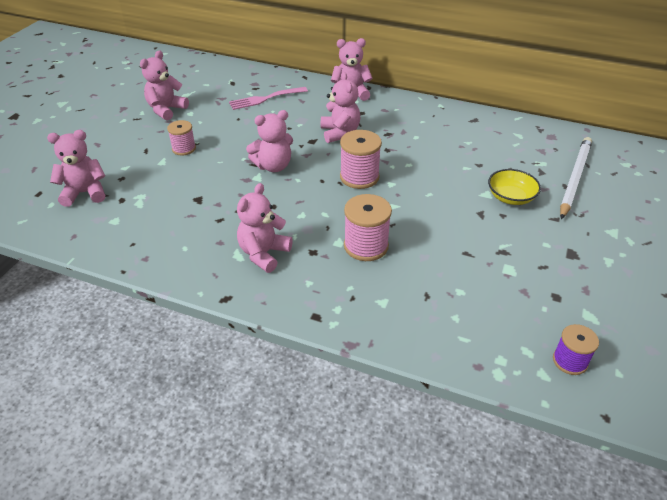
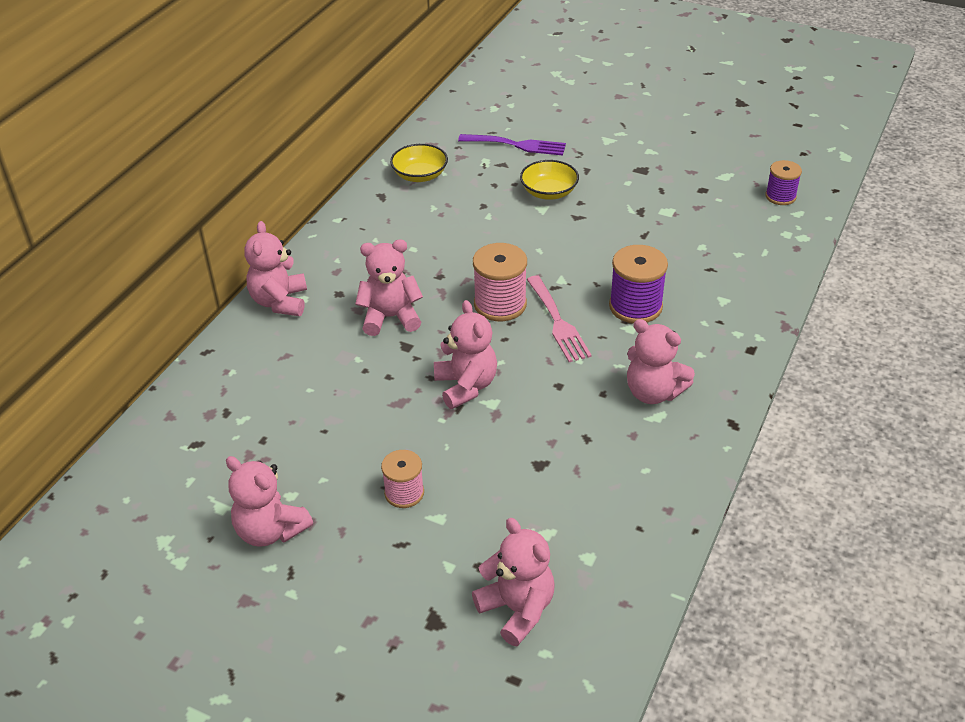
camera: 85 degrees left, 0 degrees up
(85, 193) = (517, 609): pink teddy bear -> pink teddy bear turned 150 degrees clockwise
(265, 99) = (268, 399): pink fork -> pink fork (558, 322)
(366, 246) = (635, 306): pink spool -> purple spool
(507, 134) = (420, 175): none -> yellow bowl
(574, 178) = (517, 145): white pencil -> purple fork

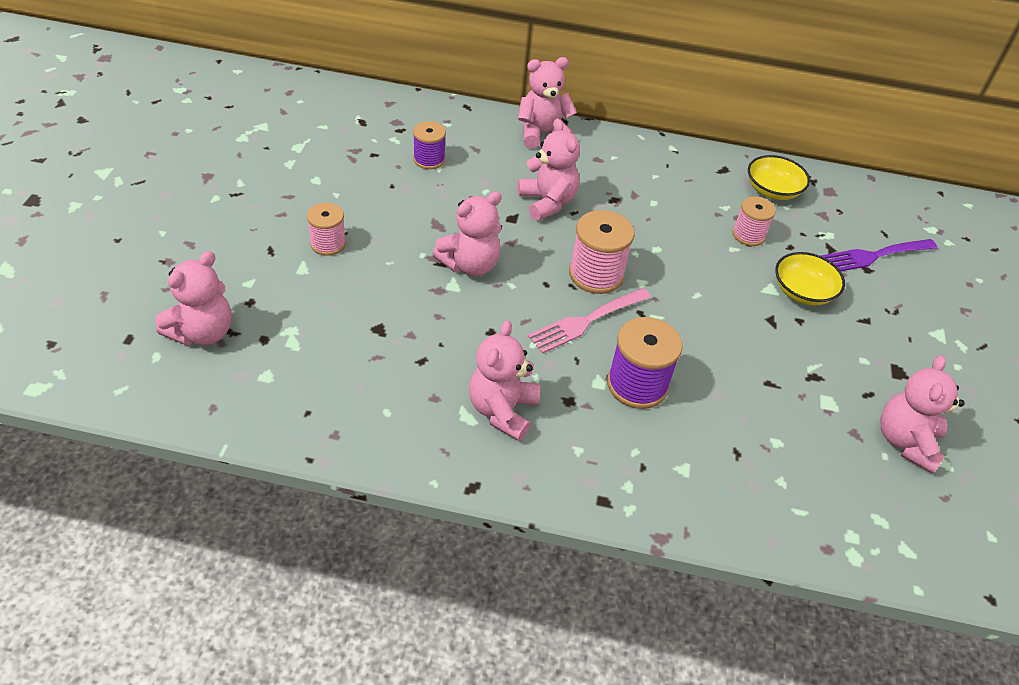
camera: 70 degrees right, 5 degrees up
(270, 530) = (277, 176): pink teddy bear -> pink teddy bear (906, 442)
(473, 203) = (748, 235): none -> pink spool
(517, 145) = (874, 256): purple fork -> purple fork turned 75 degrees clockwise
(780, 196) = (933, 527): purple spool -> purple spool (429, 159)

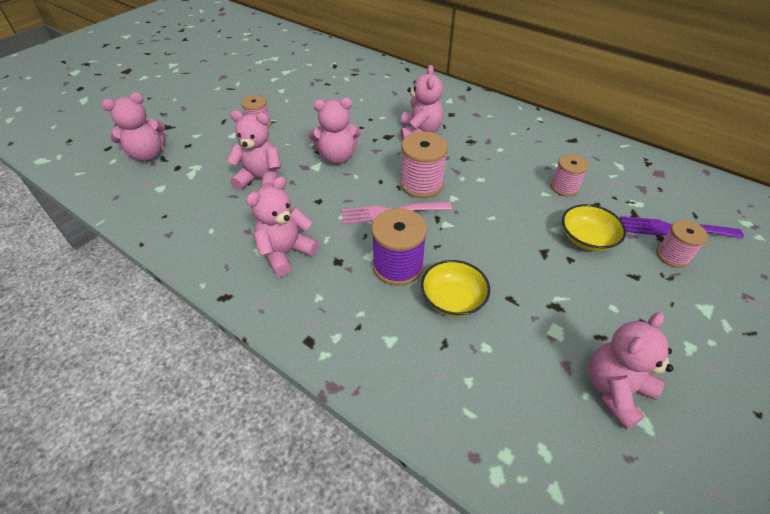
camera: 30 degrees right, 0 degrees up
(429, 159) = (359, 93): purple spool -> none
(542, 133) = (447, 92): pink teddy bear -> pink teddy bear (261, 179)
(772, 190) = (606, 162): yellow bowl -> yellow bowl (453, 299)
(887, 286) = (672, 255): none -> pink spool

